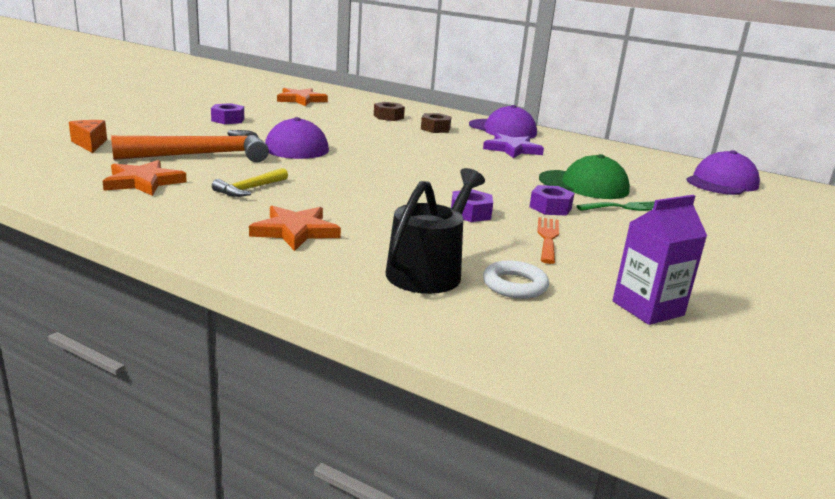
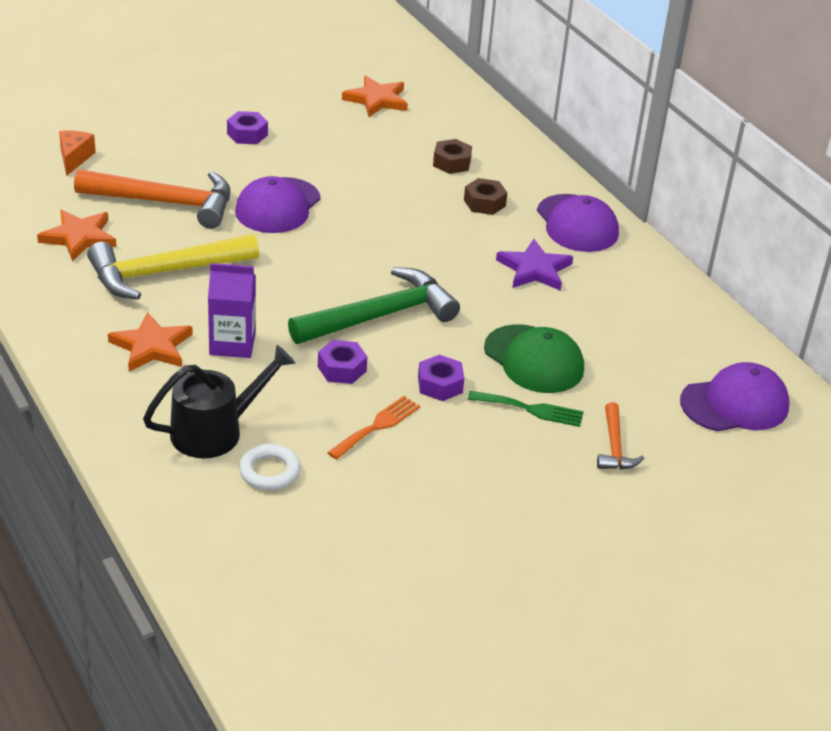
camera: 30 degrees right, 15 degrees up
(250, 189) = (164, 273): yellow hammer -> yellow hammer, size x2.02
(453, 183) = (380, 316): none -> green hammer
(648, 308) = (353, 535): purple carton -> purple carton (232, 344)
(705, 214) = (614, 447): none -> orange hammer

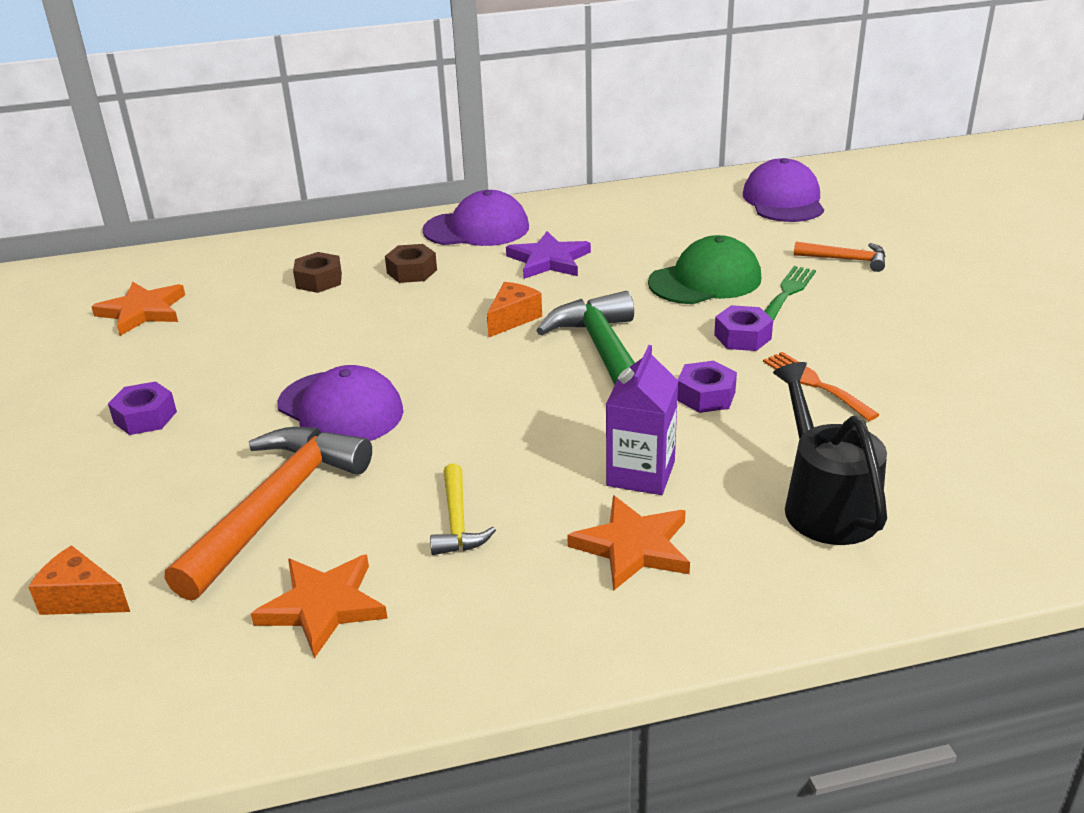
camera: 70 degrees left, 5 degrees down
(164, 273) = (457, 521): yellow hammer -> yellow hammer, size x0.50
(269, 471) = (903, 467): white ring -> none
(426, 263) = (513, 319): none -> orange cheese

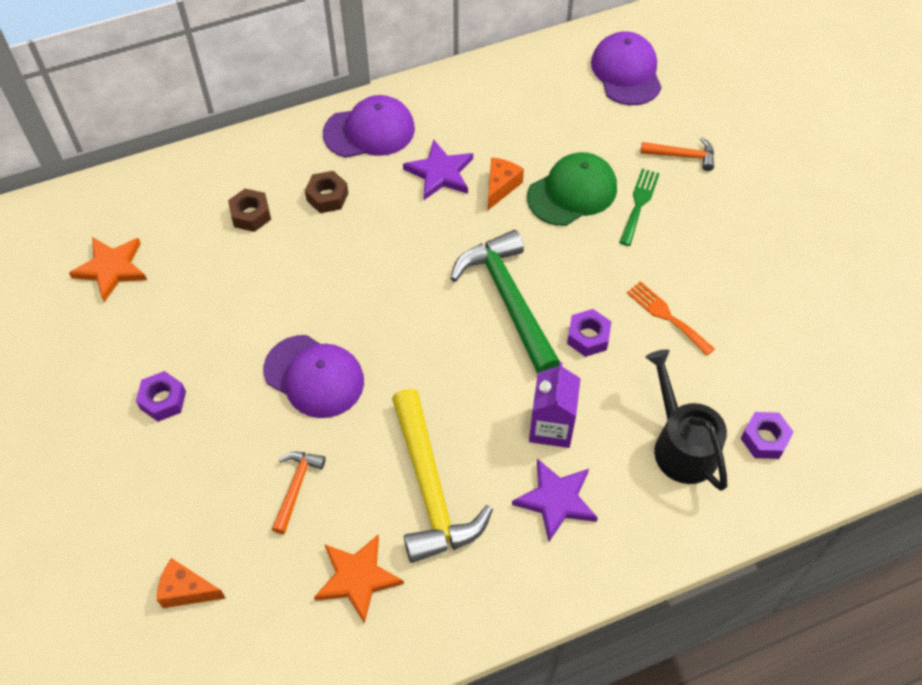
camera: 10 degrees left, 25 degrees up
(276, 507) = (296, 487): orange hammer -> orange hammer, size x0.50
(457, 521) = (430, 488): yellow hammer -> yellow hammer, size x2.02
(513, 319) = (425, 254): orange cheese -> orange cheese (501, 187)
(633, 547) = (556, 500): orange star -> purple star
(742, 337) = (608, 264): purple nut -> purple nut (764, 439)

